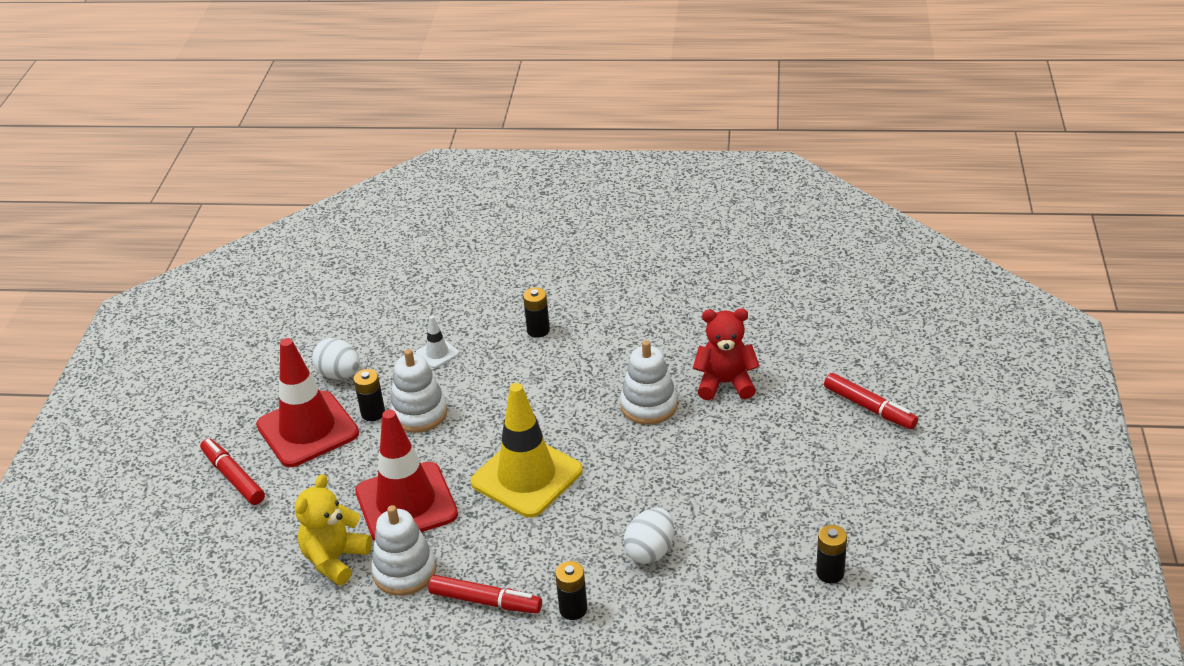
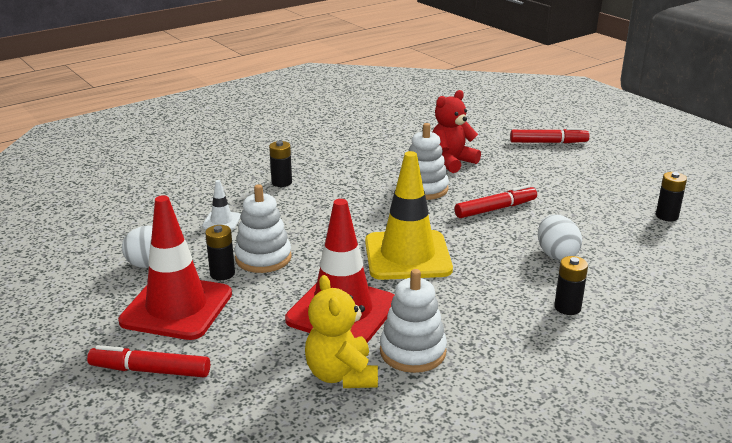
camera: 45 degrees left, 10 degrees down
(485, 601) = (503, 335): red marker -> red marker (495, 209)

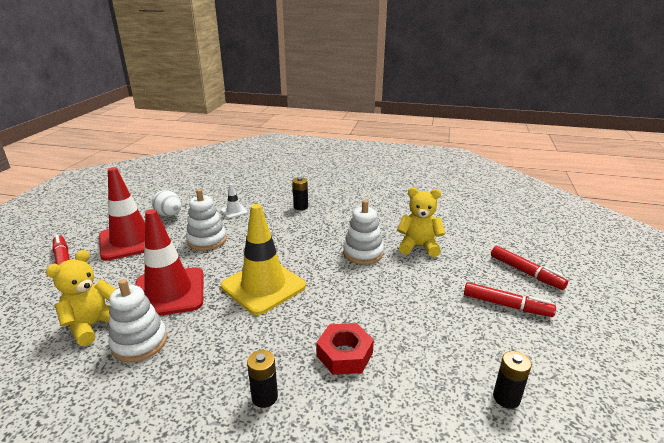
camera: 50 degrees right, 0 degrees up
(222, 273) = (177, 237): black battery -> none
(451, 162) = (418, 246): red teddy bear -> yellow teddy bear
(495, 209) = (377, 294): red marker -> red marker (506, 305)
(556, 254) = (344, 354): white egg -> red nut

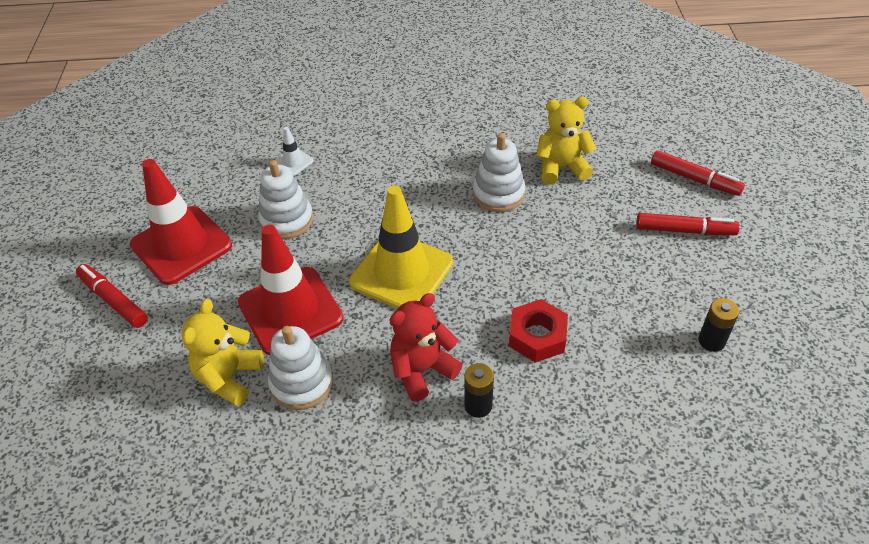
camera: 15 degrees left, 20 degrees up
(169, 215) = (204, 189): white egg -> none
(236, 357) = (422, 370): none -> red teddy bear
(300, 207) = (381, 133): black battery -> none

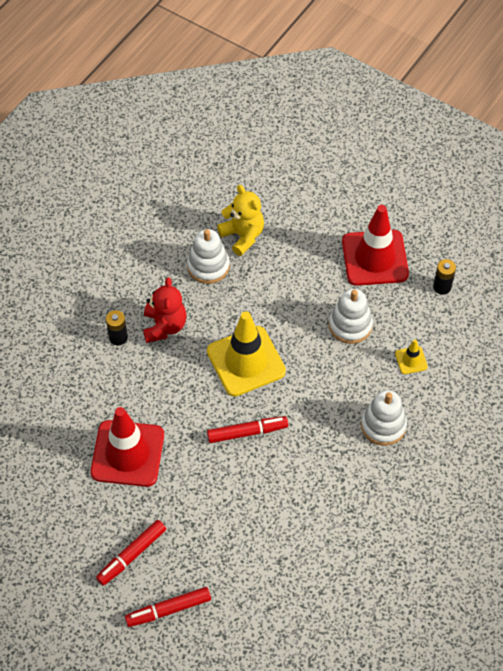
camera: 125 degrees right, 10 degrees up
(113, 300) = (352, 206): red marker -> red marker (247, 432)
(290, 310) = (266, 287): red traffic cone -> red traffic cone (127, 453)
(293, 162) = (411, 360): white traffic cone -> yellow traffic cone
(498, 194) = (267, 466): white stacking toy -> white stacking toy (383, 425)
(537, 336) = (133, 399): red nut -> none
(561, 168) = (258, 528): yellow teddy bear -> none
(711, 341) = (45, 488): black battery -> black battery (442, 287)

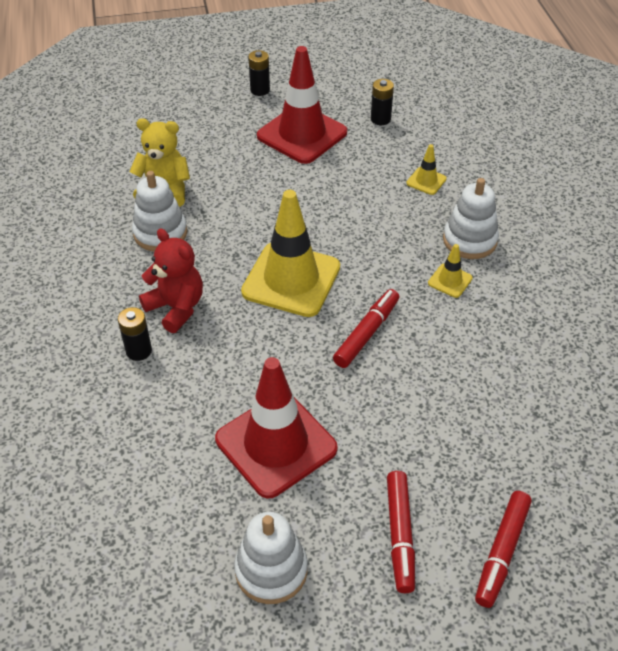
camera: 45 degrees left, 10 degrees down
(336, 441) = (450, 281): none -> yellow traffic cone
(350, 325) = (345, 191): white stacking toy -> white stacking toy (271, 570)
(389, 198) = (260, 90): none -> black battery

